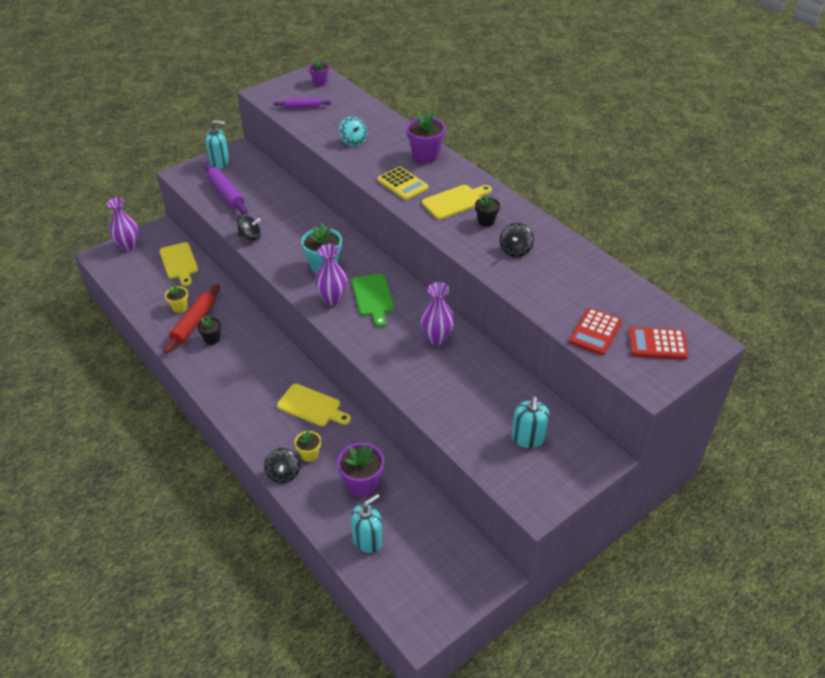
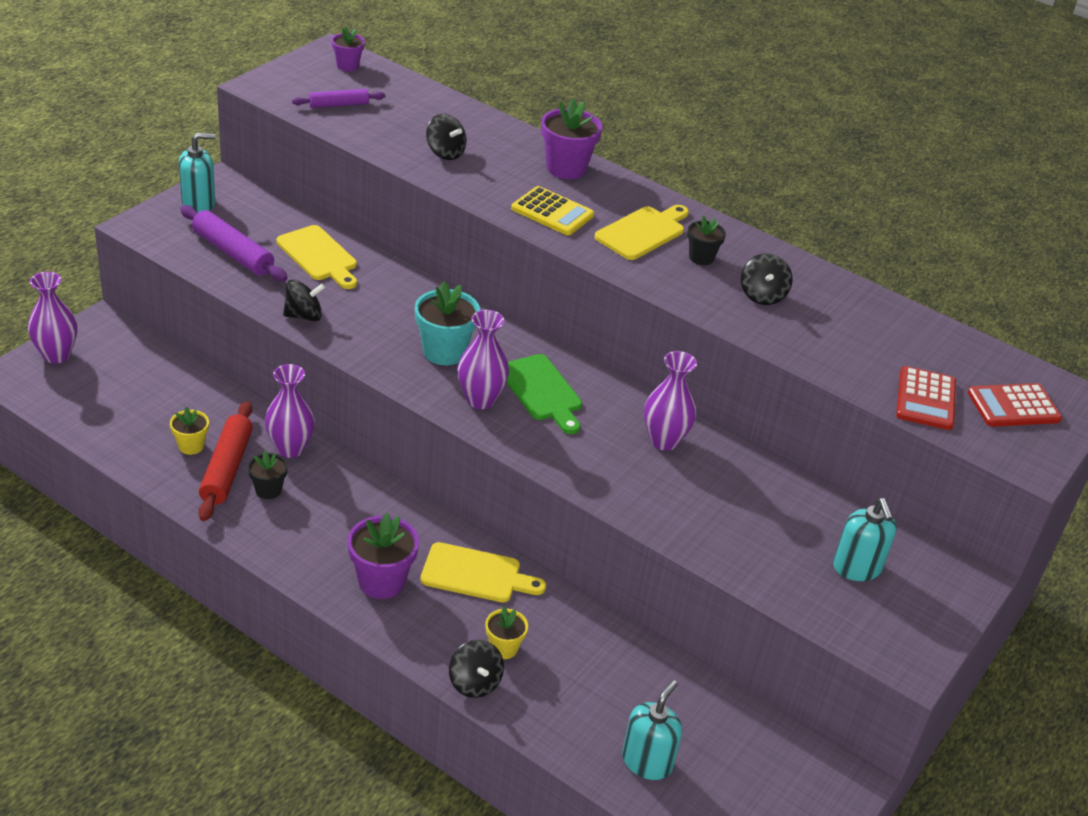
camera: 20 degrees left, 5 degrees down
(179, 262) = (159, 374): yellow cutting board -> yellow cutting board (319, 256)
(234, 315) = (290, 448): none -> purple vase
(353, 141) = (445, 153): turquoise spinning top -> black spinning top
(362, 484) = (604, 680): purple flower pot -> purple flower pot (381, 581)

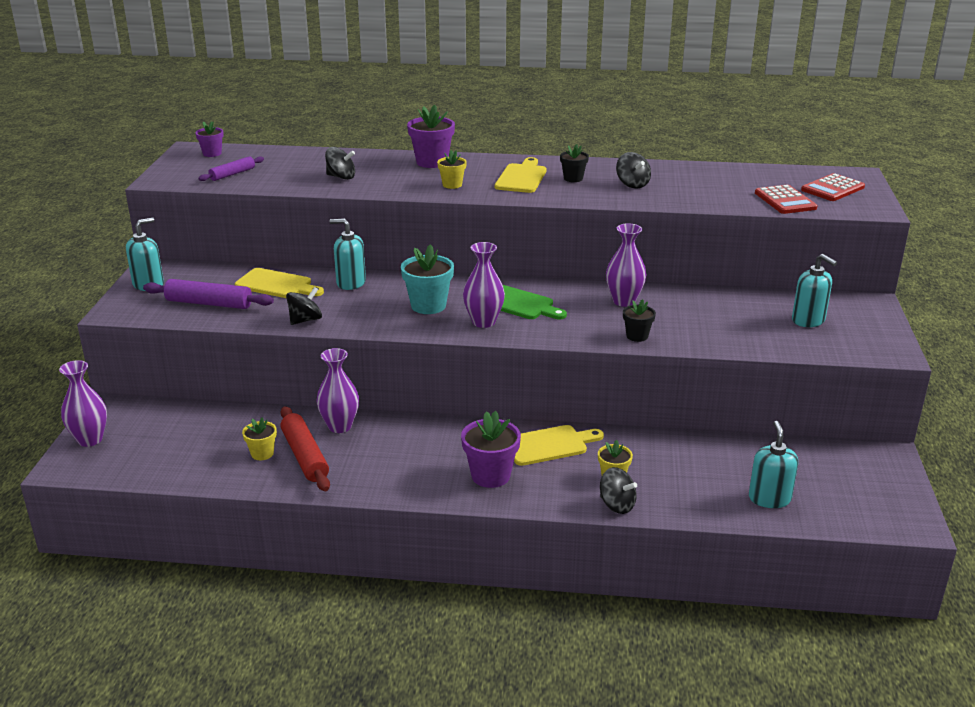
camera: 25 degrees left, 10 degrees down
(268, 490) = (350, 456): black flower pot -> black flower pot (637, 336)
(394, 285) = (351, 283): none -> turquoise soap dispenser
(552, 212) = (452, 185): yellow calculator -> yellow flower pot

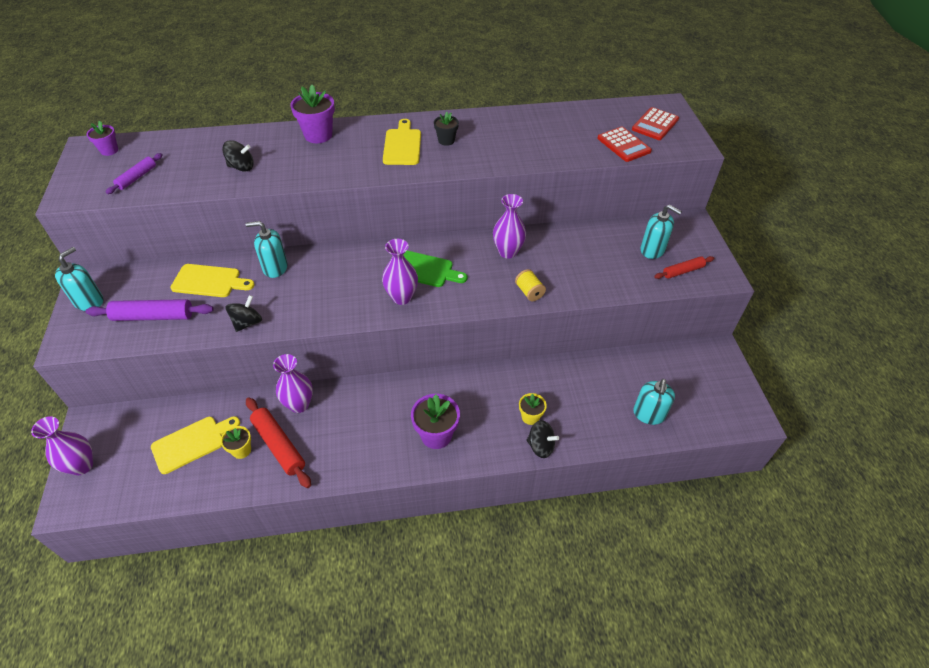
camera: 15 degrees left, 20 degrees up
(428, 306) = (350, 285): turquoise flower pot -> none
(452, 185) = (345, 164): yellow flower pot -> none
(549, 445) = (473, 391): yellow cutting board -> yellow cutting board (192, 443)
(632, 184) = (497, 141): black spinning top -> none
(637, 336) = (529, 292): black flower pot -> yellow spool
(769, 498) = (648, 414): turquoise soap dispenser -> turquoise soap dispenser turned 150 degrees counterclockwise
(841, 342) = (683, 271): none -> red rolling pin

